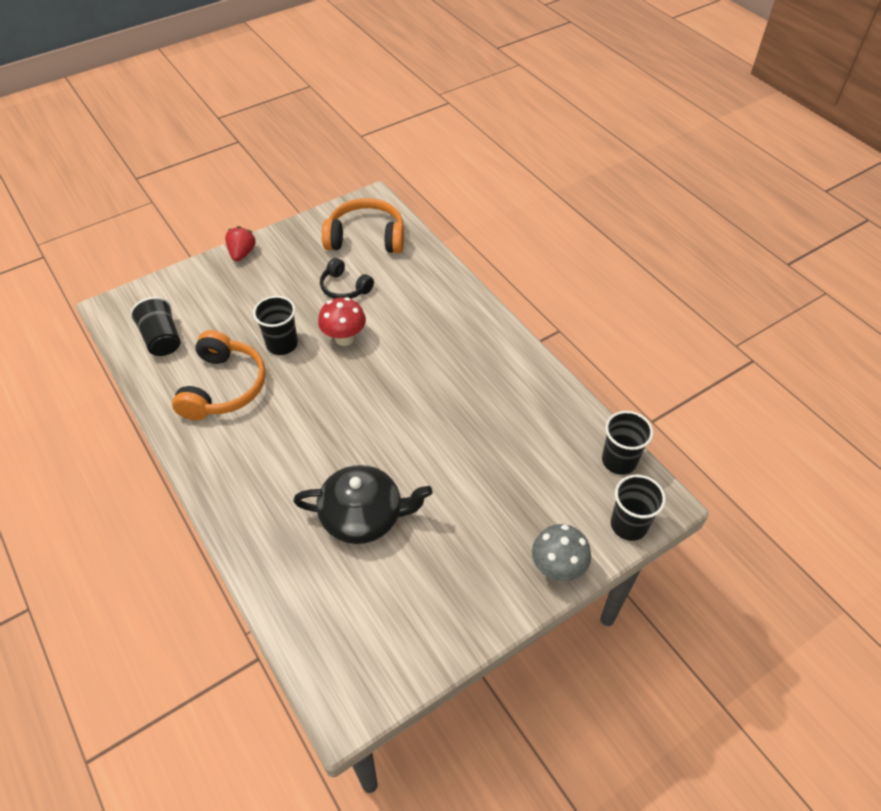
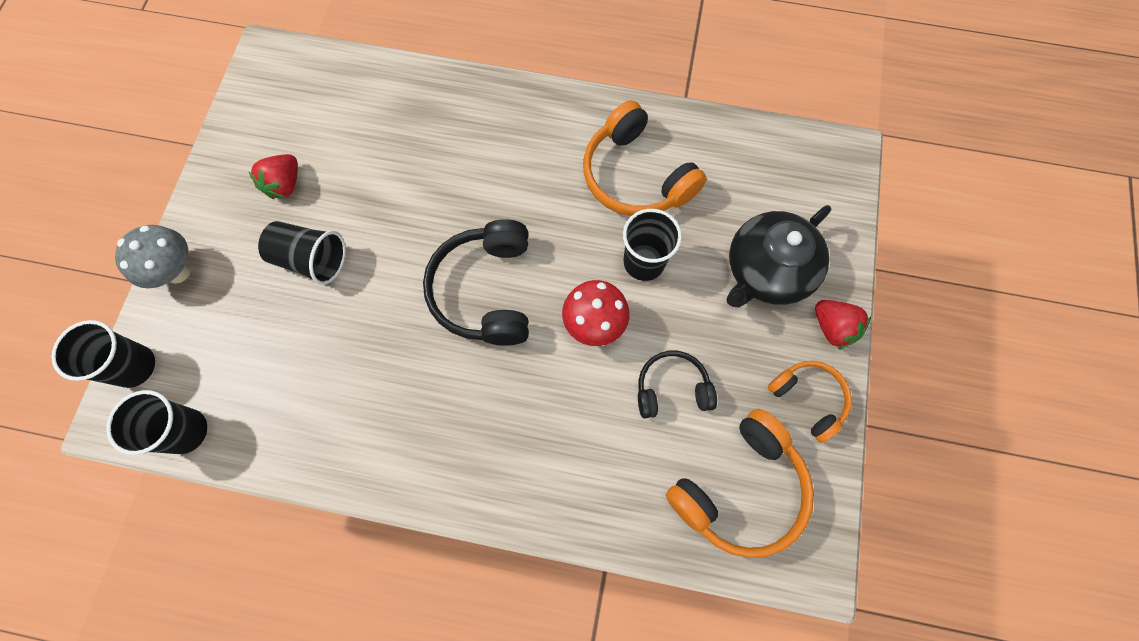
camera: 135 degrees right, 20 degrees up
(162, 339) = (754, 168): black cup -> black cup (311, 259)
(293, 241) = (808, 399): none -> orange headphones
(363, 516) = (384, 177): black teapot -> black teapot (767, 270)
(379, 398) = (486, 291): none -> black headphones
(432, 570) = (285, 185): none -> red strawberry

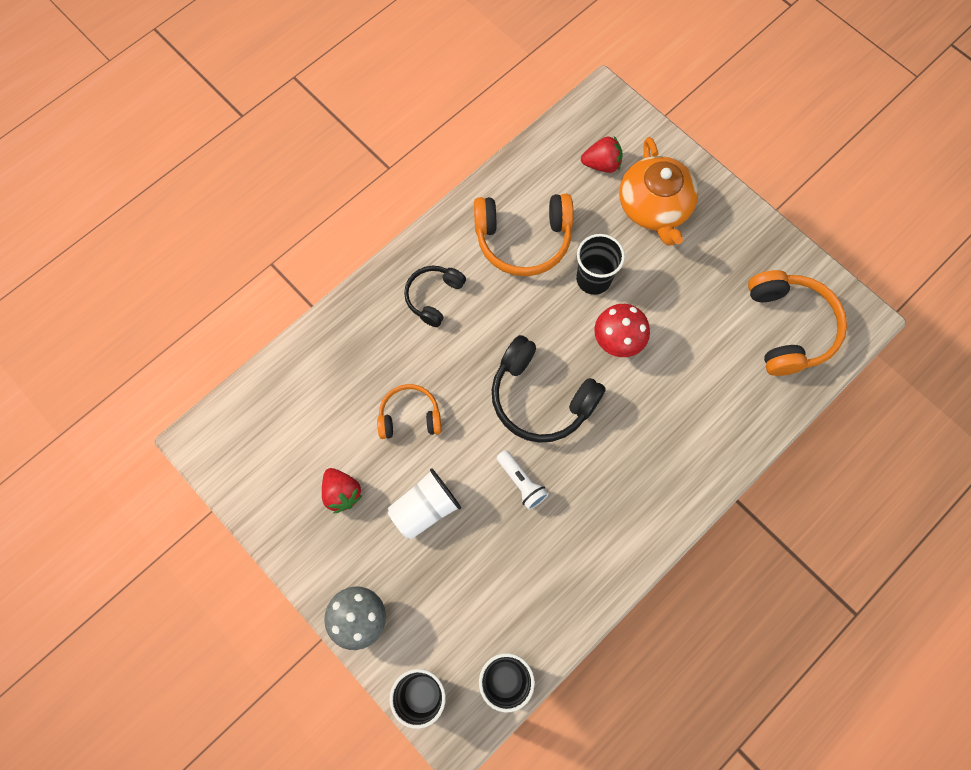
camera: 55 degrees left, 0 degrees up
(311, 259) = (425, 508): black cup -> white cup
(389, 326) = (521, 482): none -> white flashlight
(672, 389) = (696, 323): black headphones -> black headphones (434, 297)
(767, 270) = (654, 207): black teapot -> orange teapot
(808, 399) = (757, 246): orange headphones -> orange headphones (409, 416)
(832, 328) = (721, 197): red strawberry -> red strawberry (601, 164)

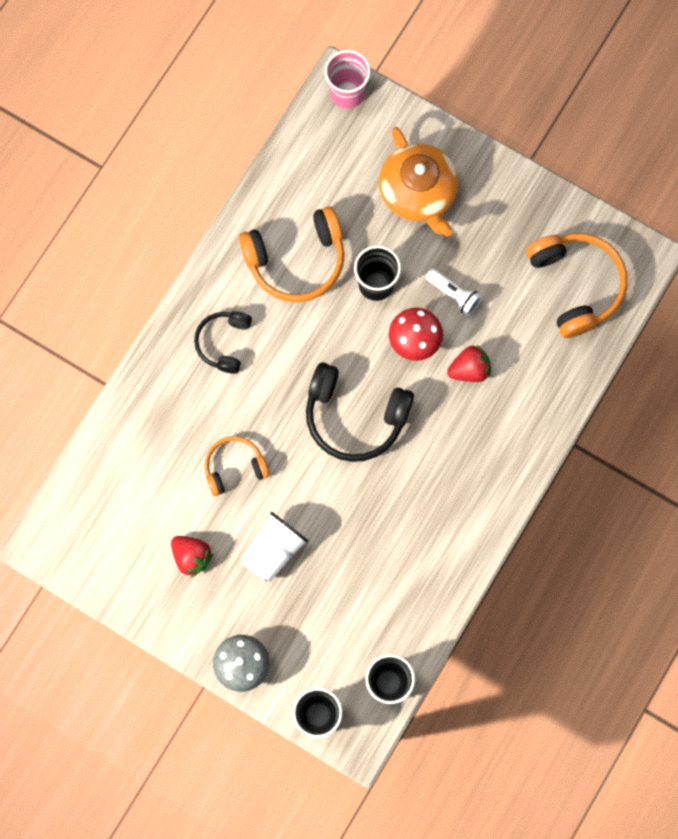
camera: 15 degrees left, 5 degrees up
(521, 482) = (357, 502): white flashlight -> white flashlight (453, 294)
(601, 164) = (355, 159): red strawberry -> red strawberry (469, 369)
(609, 106) = (347, 93): none -> pink cup

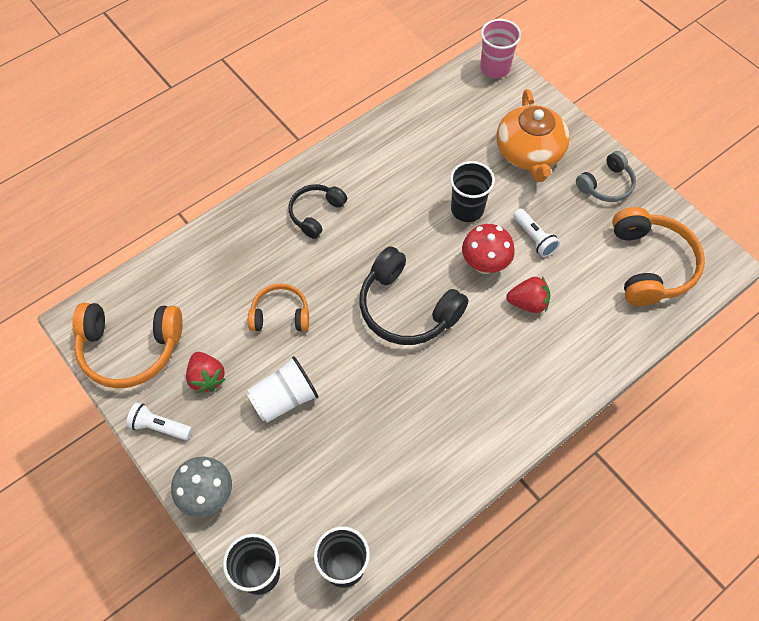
camera: 20 degrees right, 15 degrees down
(169, 619) = (159, 426): none -> white flashlight
(296, 260) = (405, 171): orange headphones -> orange headphones (130, 348)
(508, 205) = (606, 184): none -> grey headphones

